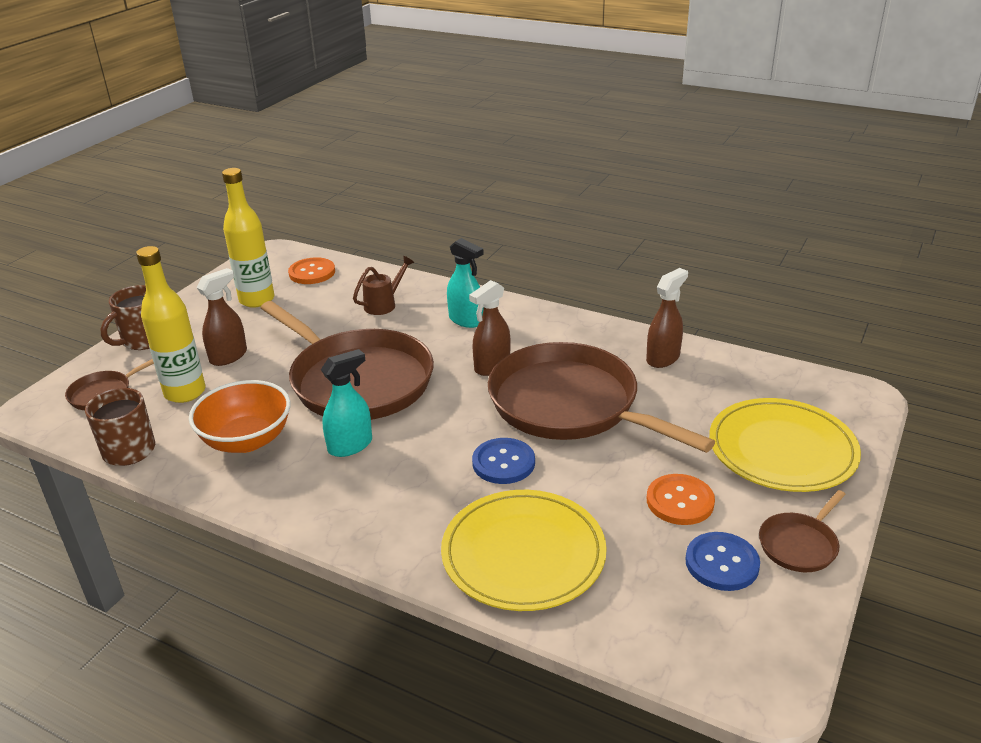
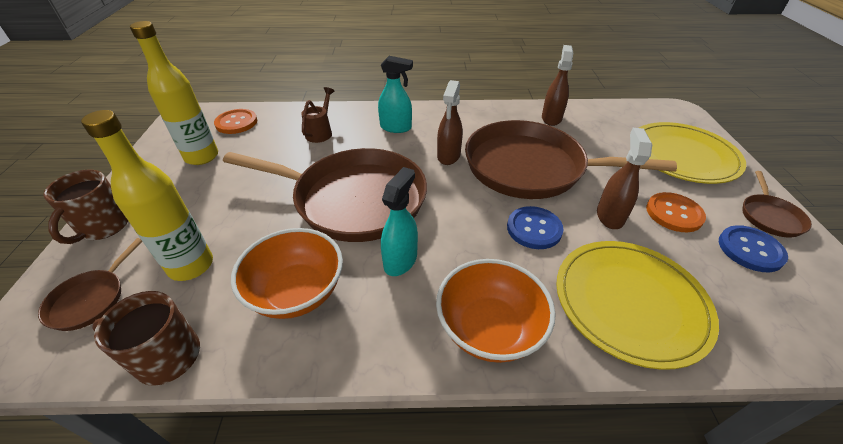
camera: 30 degrees left, 10 degrees up
(229, 356) = (212, 215): brown spray bottle -> brown spray bottle (610, 216)
(373, 523) = (489, 328): none -> orange bowl

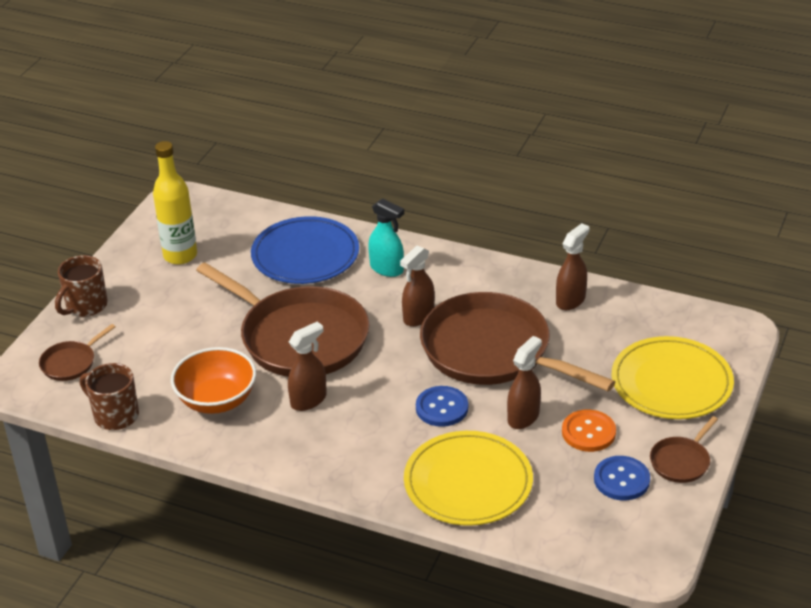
camera: 25 degrees right, 5 degrees down
(191, 266) = (145, 358): yellow bottle -> none
(236, 123) = (225, 221): orange button -> none
(320, 132) = (305, 255): brown watering can -> blue plate
(400, 260) = (309, 400): turquoise spray bottle -> brown spray bottle
(489, 328) = (343, 465): orange bowl -> none

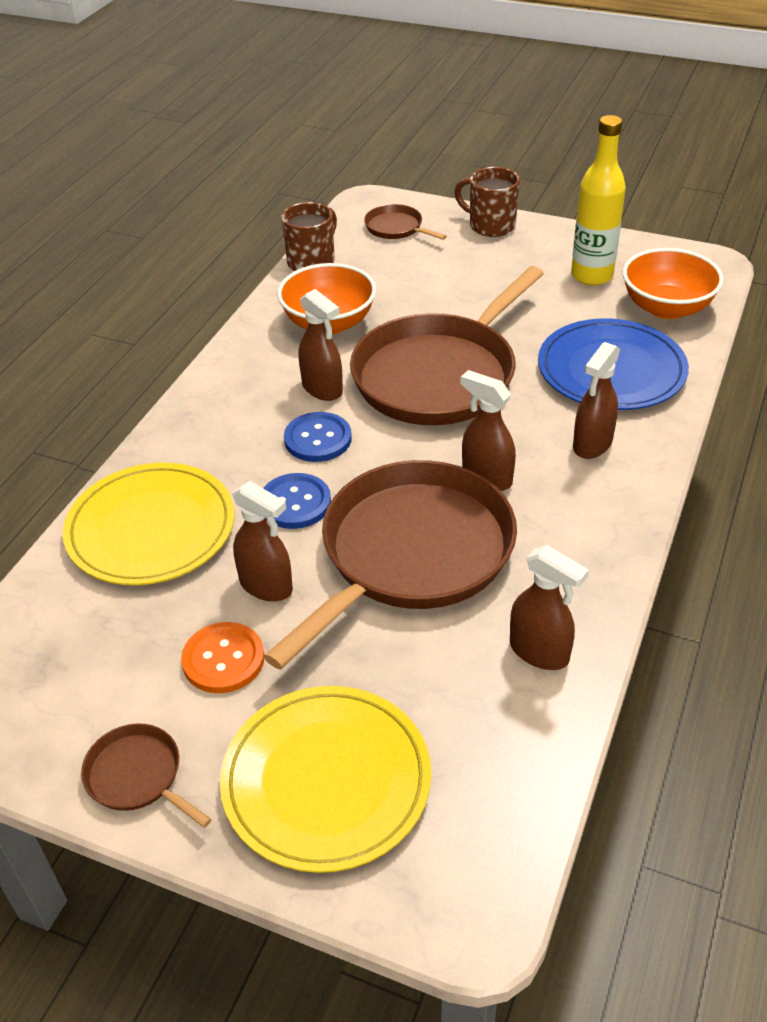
camera: 90 degrees right, 5 degrees up
(232, 224) = (666, 308): none -> orange bowl
(387, 269) = (592, 444): turquoise spray bottle -> brown spray bottle
(621, 480) = (117, 694): blue button -> blue button (318, 439)

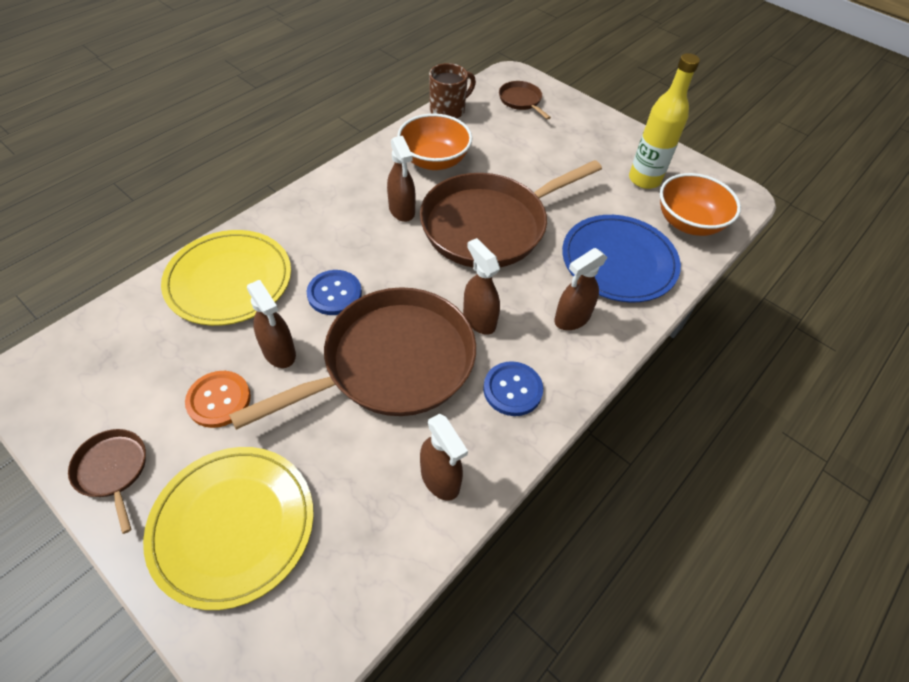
camera: 15 degrees right, 10 degrees up
(318, 439) = (377, 248): blue button -> blue button (512, 389)
(490, 225) = (590, 118): brown mug -> none

